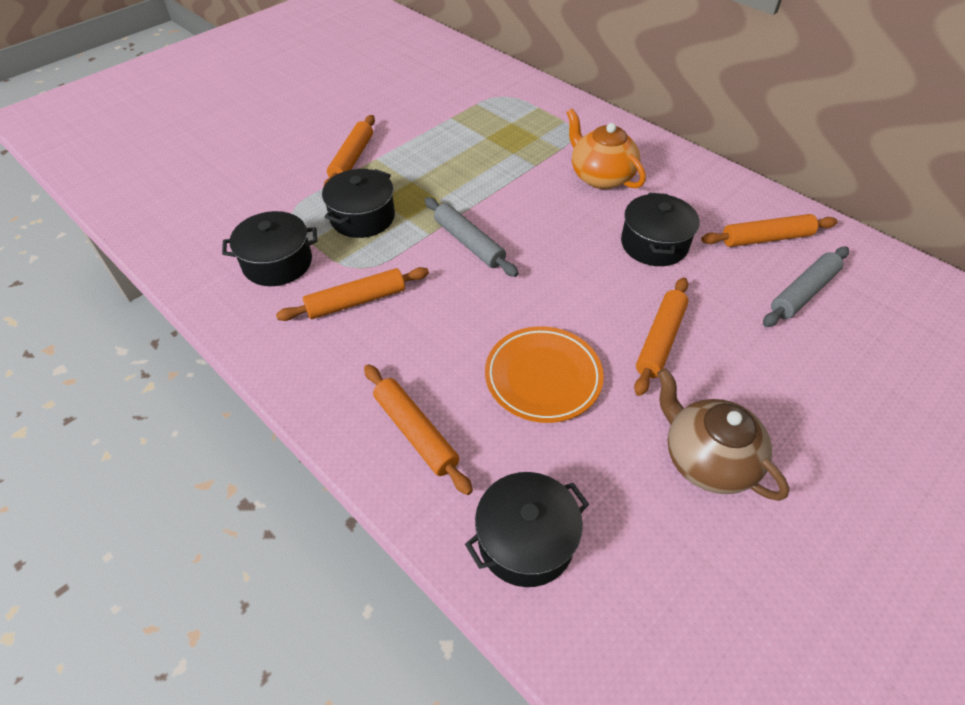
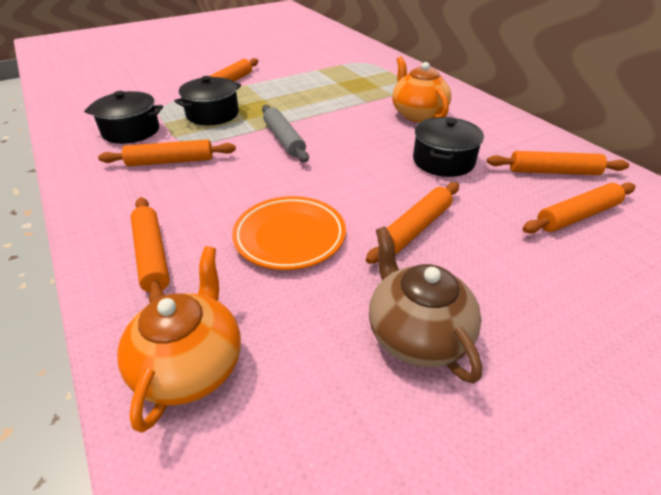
camera: 15 degrees right, 10 degrees down
(525, 540) = (191, 365): black pot -> orange teapot
(802, 292) = (577, 215): grey rolling pin -> orange rolling pin

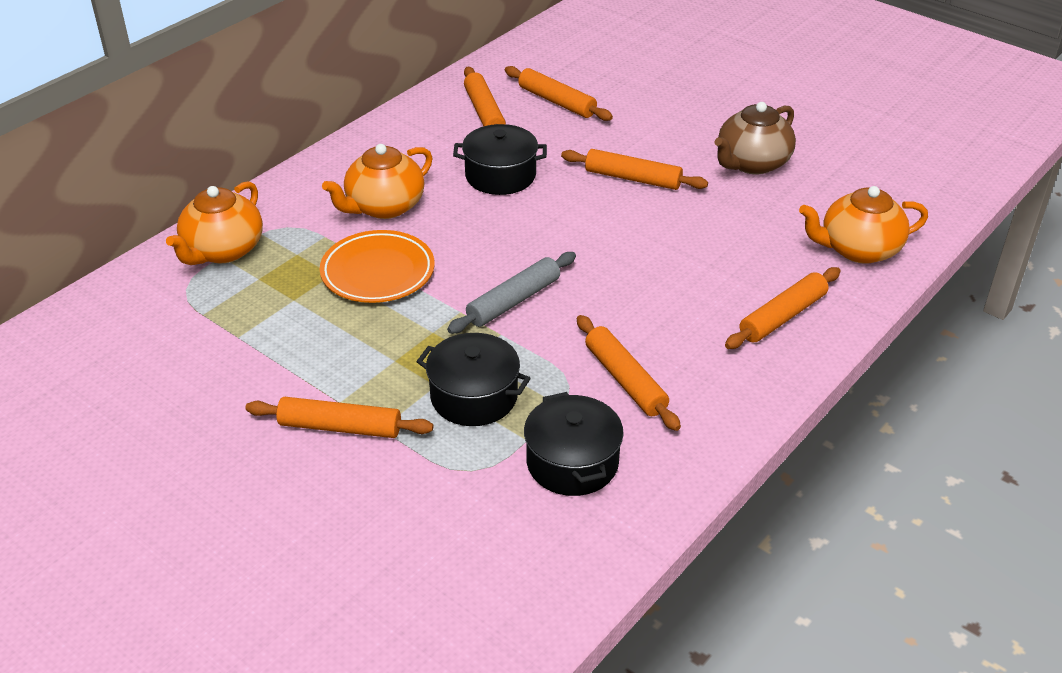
camera: 110 degrees left, 0 degrees up
(290, 237) = (696, 244): orange plate -> orange plate (378, 272)
(393, 71) = (223, 250): none -> orange teapot

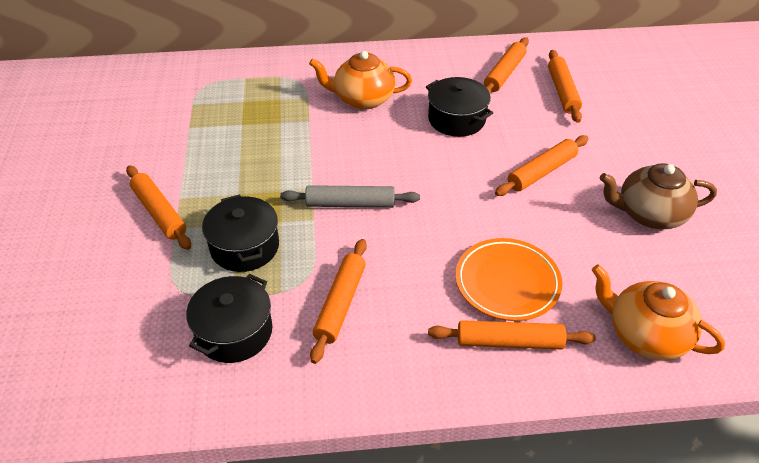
camera: 45 degrees right, 5 degrees up
(223, 250) = (250, 75): orange teapot -> none
(378, 272) = (304, 136): orange plate -> orange plate (507, 283)
(633, 178) = (542, 172): orange rolling pin -> orange rolling pin turned 75 degrees clockwise

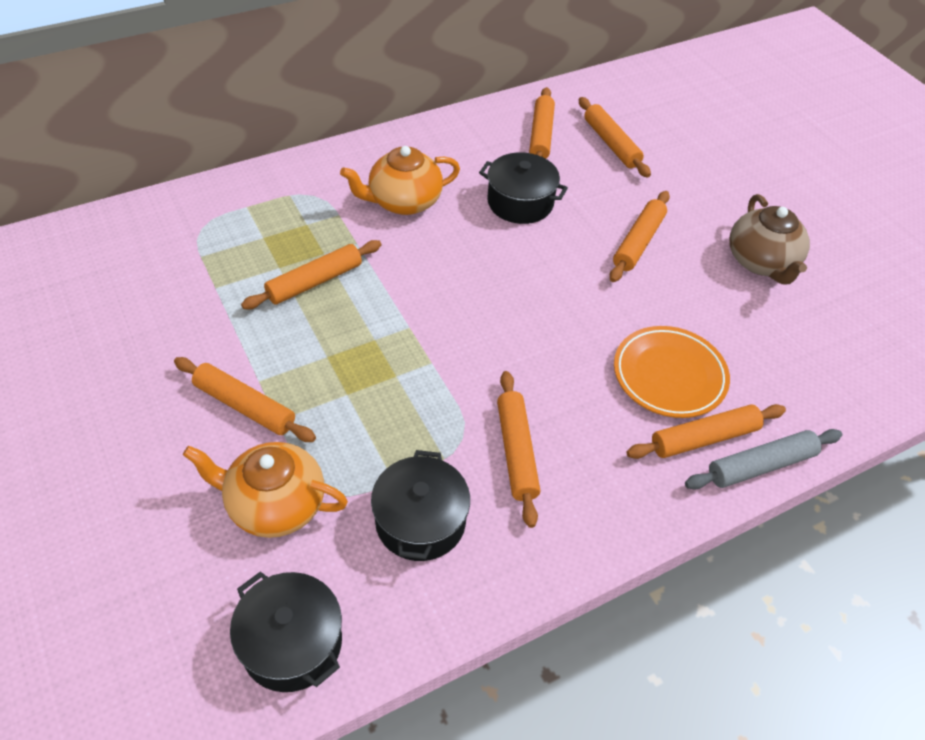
camera: 25 degrees left, 5 degrees up
(244, 247) = (373, 418): black pot -> black pot (292, 643)
(261, 140) = (315, 282): none -> orange rolling pin
(350, 204) = (462, 333): grey rolling pin -> grey rolling pin (761, 466)
(645, 335) = (820, 390): orange teapot -> orange teapot (275, 504)
(649, 214) = (761, 262): brown teapot -> brown teapot turned 75 degrees counterclockwise

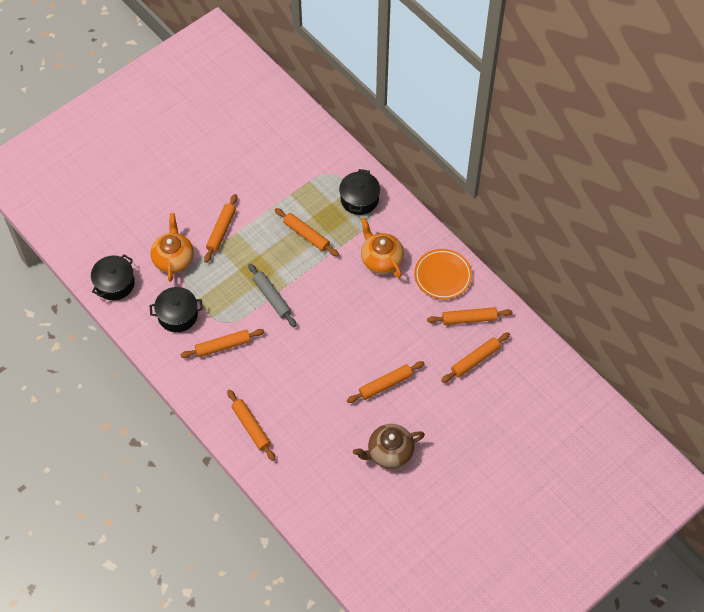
camera: 80 degrees right, 10 degrees up
(520, 202) = (400, 318): black pot -> black pot (359, 199)
(638, 242) = (385, 385): orange rolling pin -> orange rolling pin turned 45 degrees counterclockwise
(669, 376) = (287, 408): orange plate -> orange plate (442, 276)
(761, 466) = (240, 454): grey rolling pin -> grey rolling pin (272, 298)

